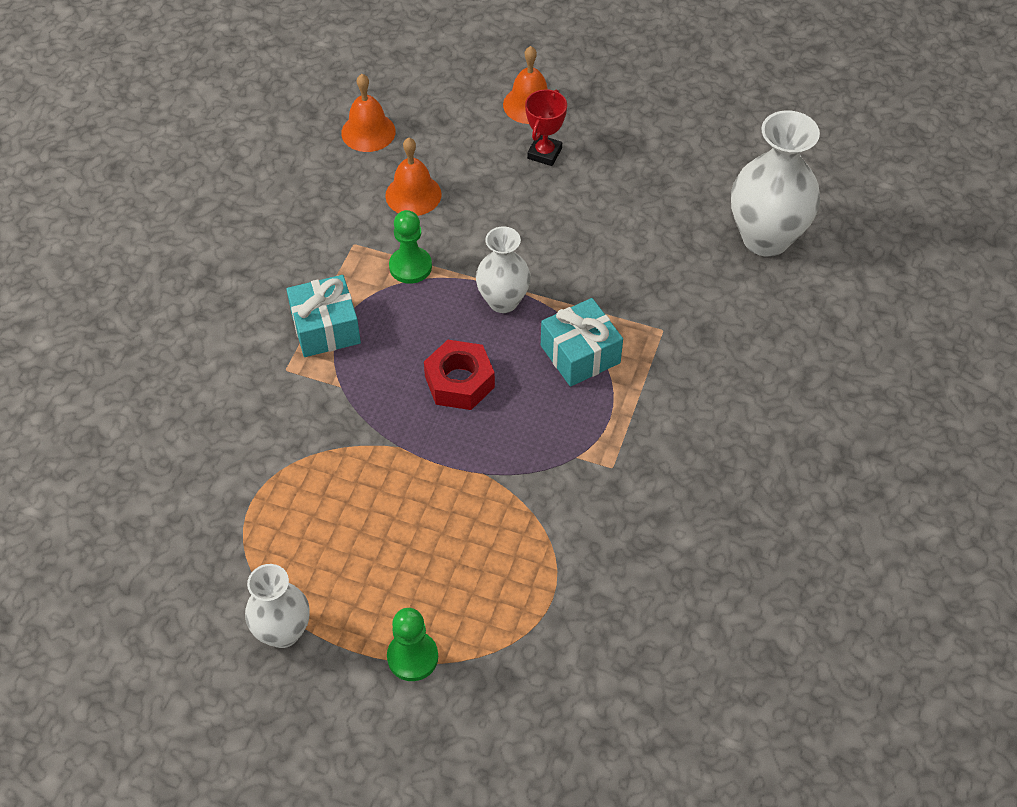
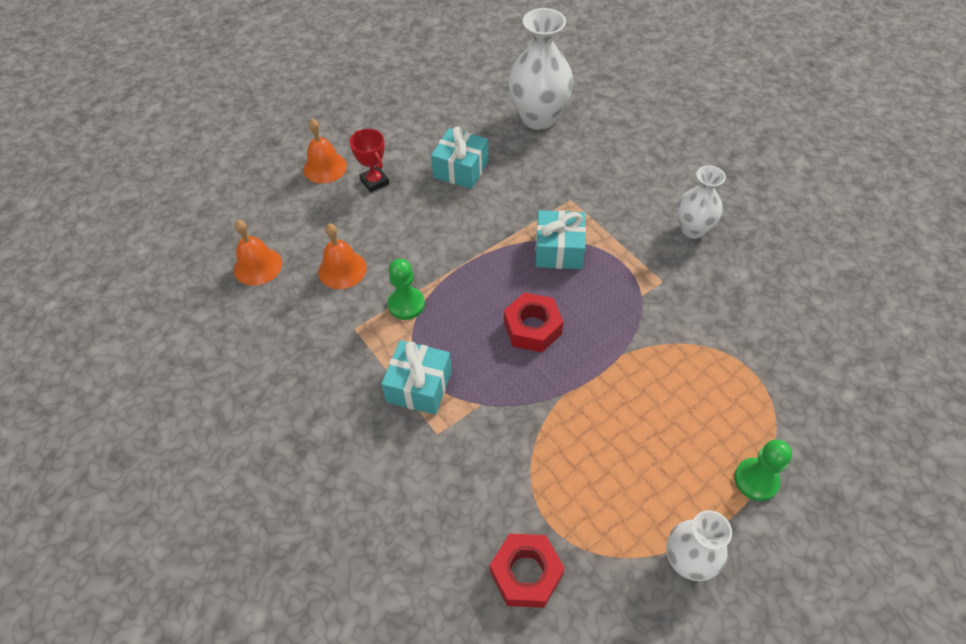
camera: 55 degrees left, 0 degrees up
(191, 508) = (526, 573): none -> red nut
(503, 301) = (481, 268): white vase -> white vase (692, 229)
(623, 212) = (461, 169): none -> turquoise gift

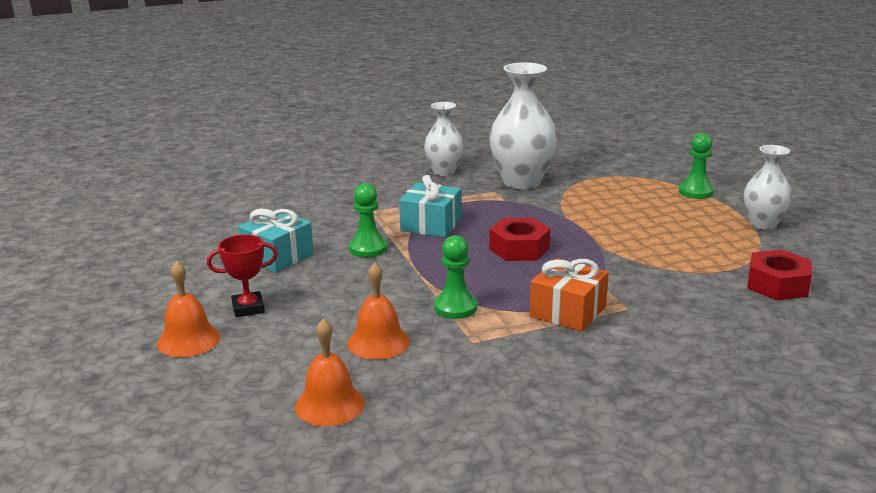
camera: 75 degrees left, 30 degrees down
(419, 386) = (567, 311): turquoise gift -> orange gift
(494, 220) = (368, 248): none -> green pawn
(538, 118) = (240, 209): white vase -> white vase (522, 182)

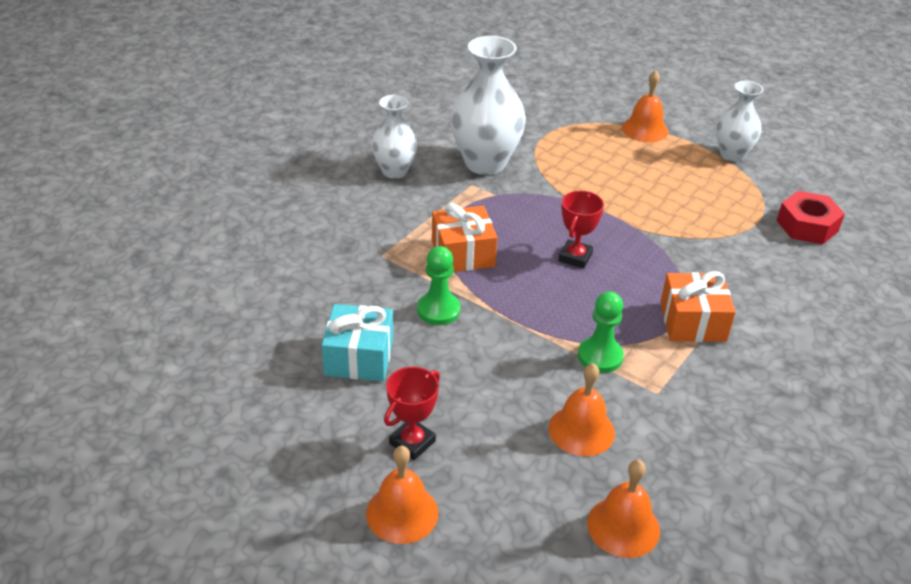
camera: 35 degrees left, 15 degrees up
(431, 225) = (463, 253): turquoise gift -> orange gift
(519, 248) = (575, 257): red nut -> red trophy
(696, 192) = (645, 129): green pawn -> orange bell

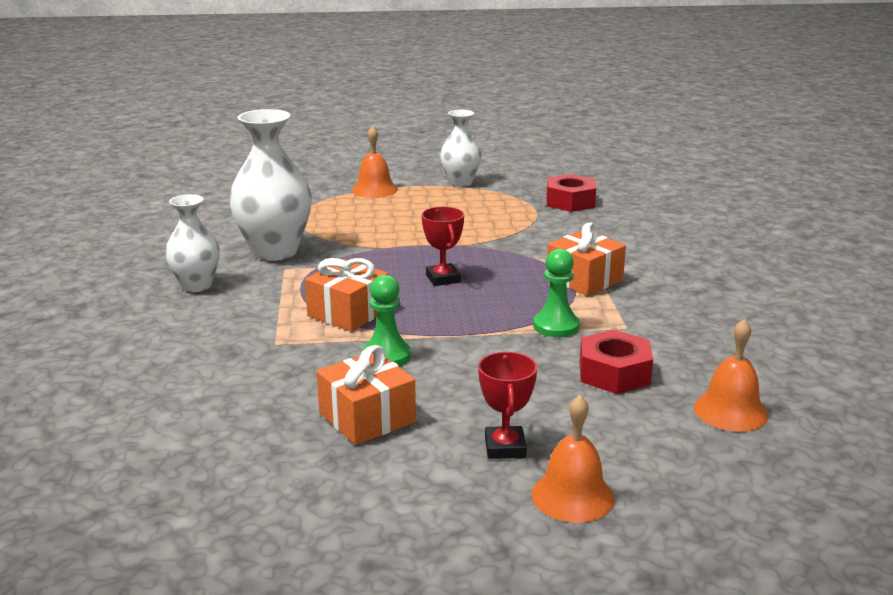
camera: 40 degrees left, 15 degrees down
(359, 357) = (367, 417): turquoise gift -> orange gift
(581, 430) = (614, 373): orange bell -> red nut

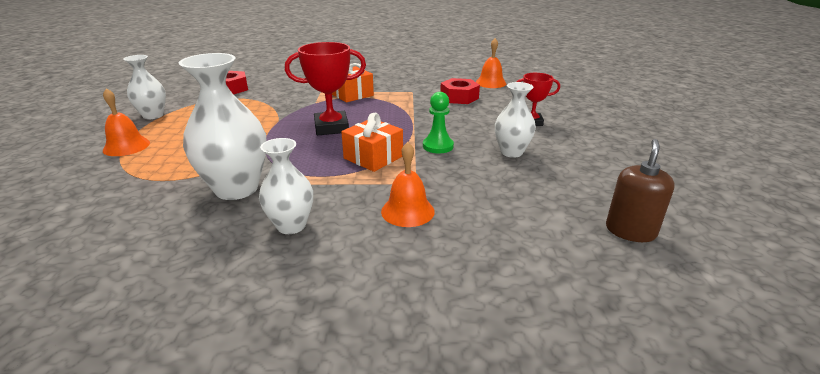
camera: 85 degrees left, 5 degrees up
(115, 497) = (630, 231): none -> brown soap dispenser
(367, 417) = (511, 152): orange gift -> white vase
(443, 279) = (331, 128): red trophy -> red trophy, size x1.66
(556, 326) = (407, 104): green pawn -> none
(572, 496) = (565, 112): orange bell -> orange bell (407, 211)

